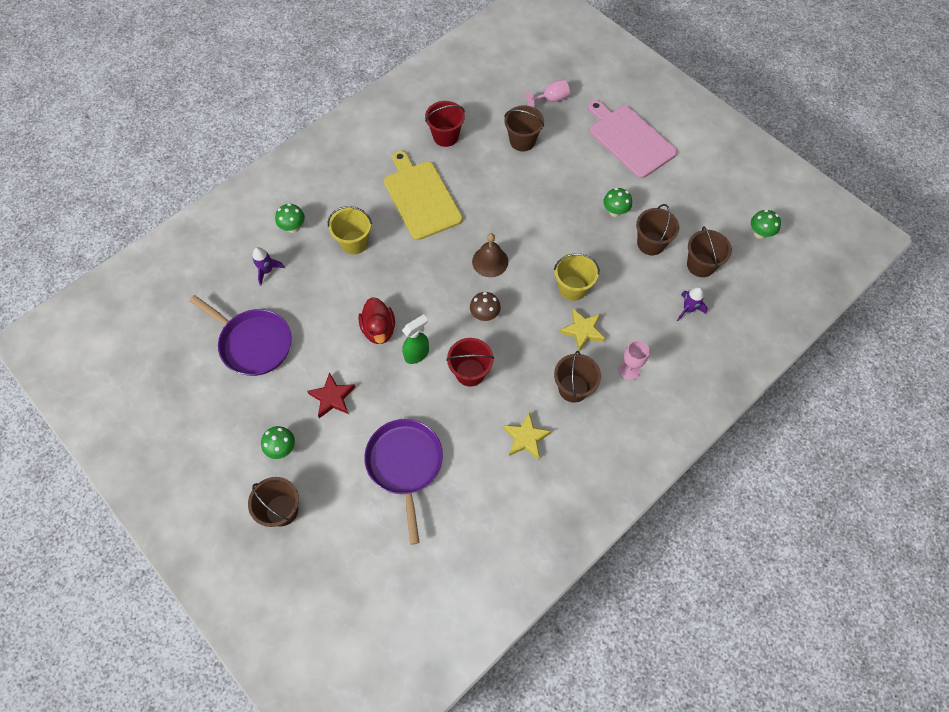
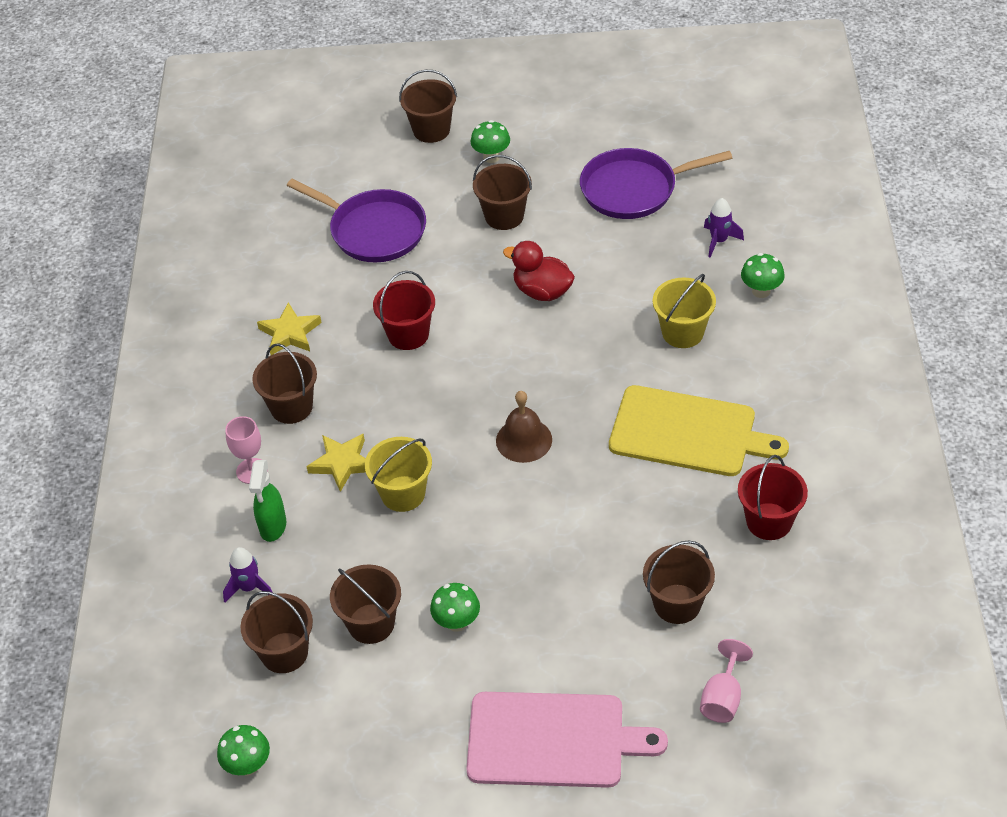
camera: 135 degrees right, 15 degrees down
(332, 397) = (504, 216): red star -> brown bucket
(417, 354) = (478, 305): green spray bottle -> green spray bottle (273, 527)
(484, 315) = (460, 389): brown mushroom -> none

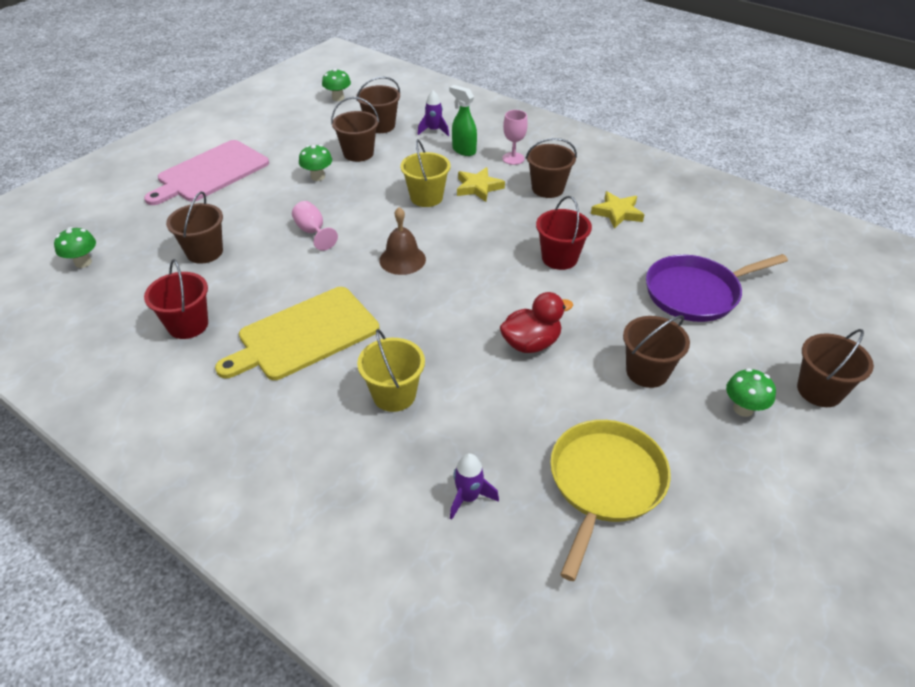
camera: 125 degrees right, 5 degrees down
(633, 189) = (605, 482): purple pan -> yellow pan
(722, 698) = (132, 234): pink goblet -> pink goblet (313, 232)
(761, 291) = (375, 480): green mushroom -> green mushroom (83, 262)

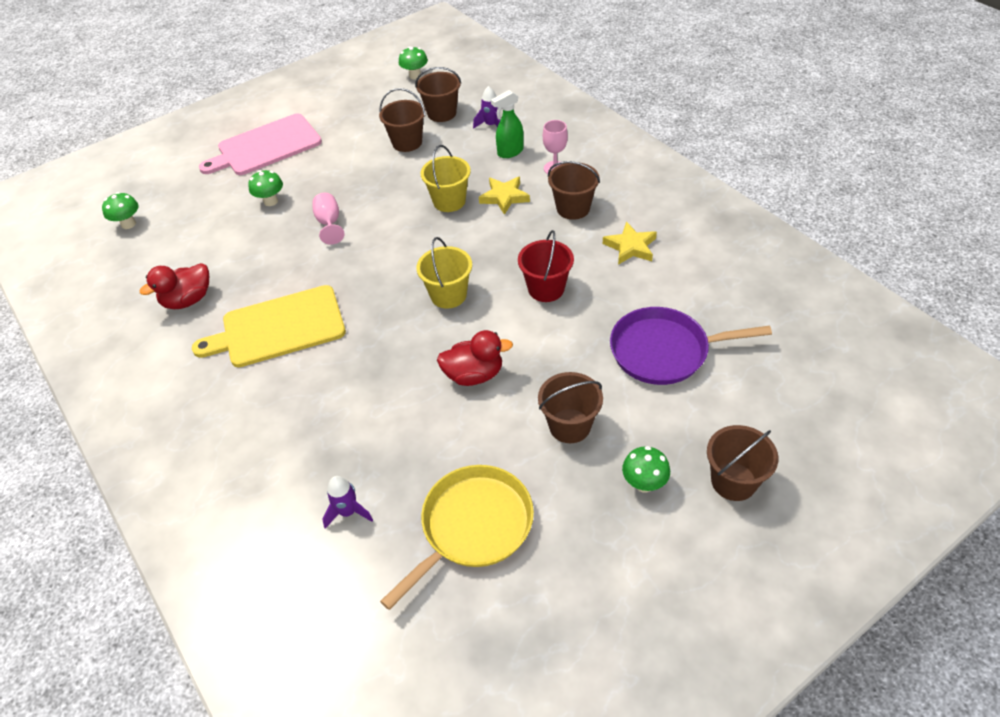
camera: 20 degrees right, 5 degrees up
(188, 325) = (188, 300): red bucket -> red duck
(204, 252) = (229, 229): brown bucket -> none
(318, 177) = (358, 164): green mushroom -> green mushroom (271, 201)
(394, 395) = (329, 401): yellow bucket -> yellow bucket (448, 295)
(402, 259) = (397, 265): brown bell -> none
(463, 150) = (510, 152): green spray bottle -> green spray bottle turned 90 degrees counterclockwise

